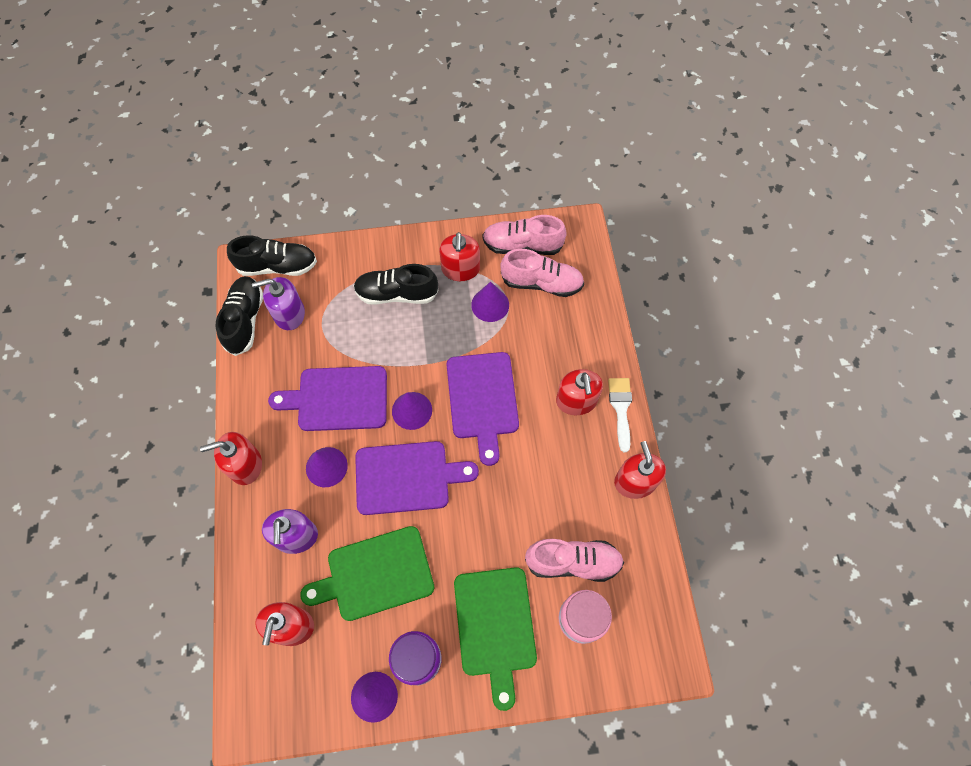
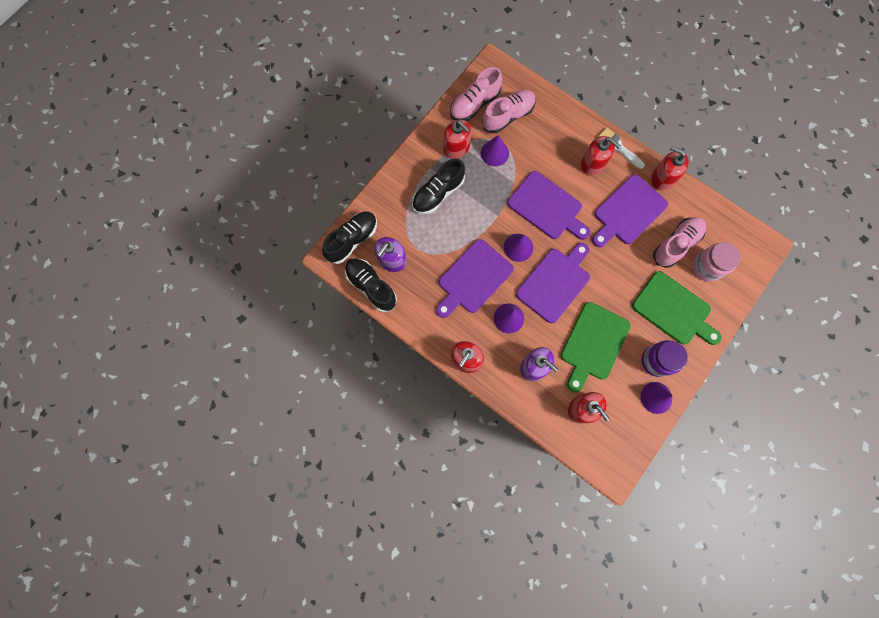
camera: 45 degrees left, 10 degrees up
(559, 480) = (628, 212): none -> purple cutting board

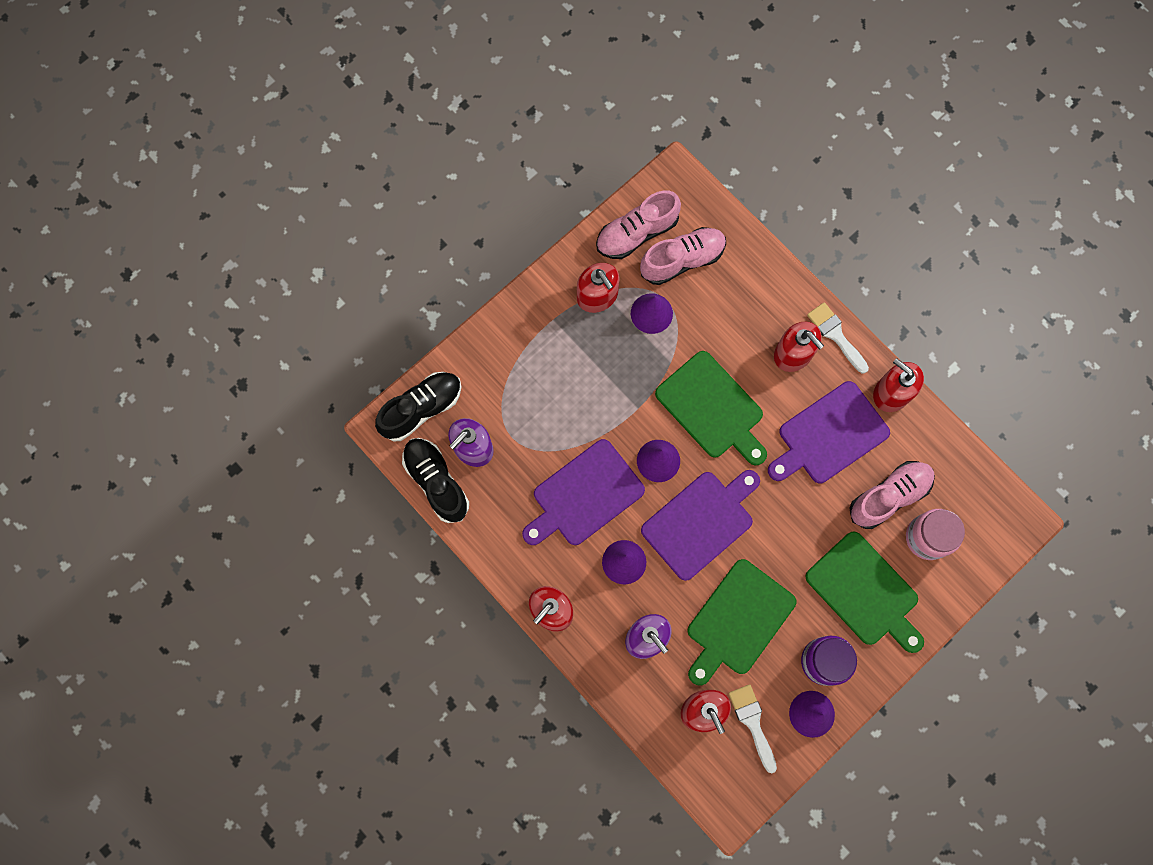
camera: 10 degrees right, 0 degrees up
(438, 193) = (557, 360): black shoe -> none
(547, 207) = (712, 408): purple cutting board -> green cutting board
(617, 411) = (752, 722): none -> white brush

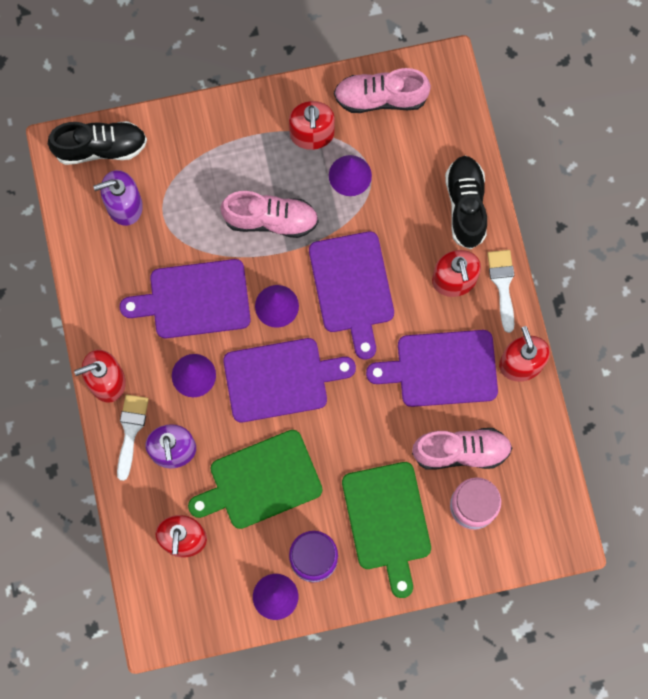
camera: 30 degrees right, 0 degrees up
(436, 482) = (76, 217): black shoe -> black shoe (465, 205)
(682, 260) = (406, 144): pink shoe -> pink shoe (271, 220)
(712, 408) = (352, 287): green cutting board -> purple cutting board
(752, 722) = (219, 574): white brush -> white brush (131, 431)

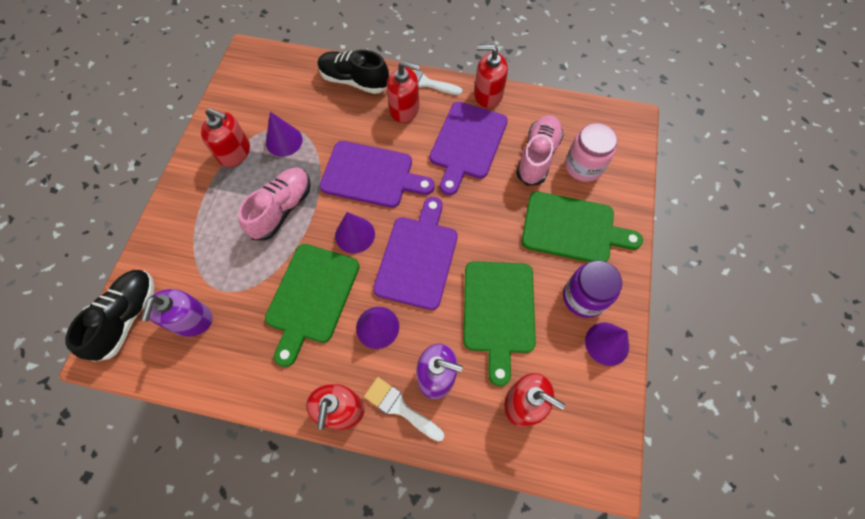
camera: 65 degrees left, 10 degrees down
(194, 299) = (311, 297): purple cutting board -> green cutting board
(380, 98) = (240, 99): pink shoe -> none

